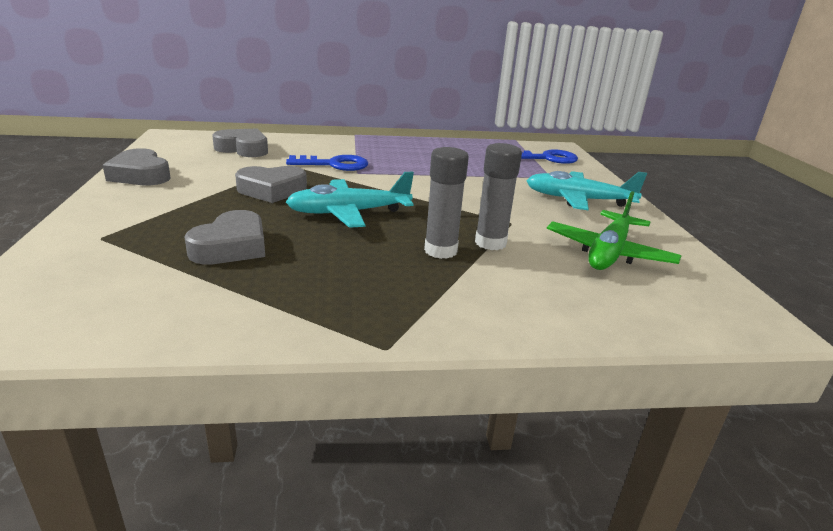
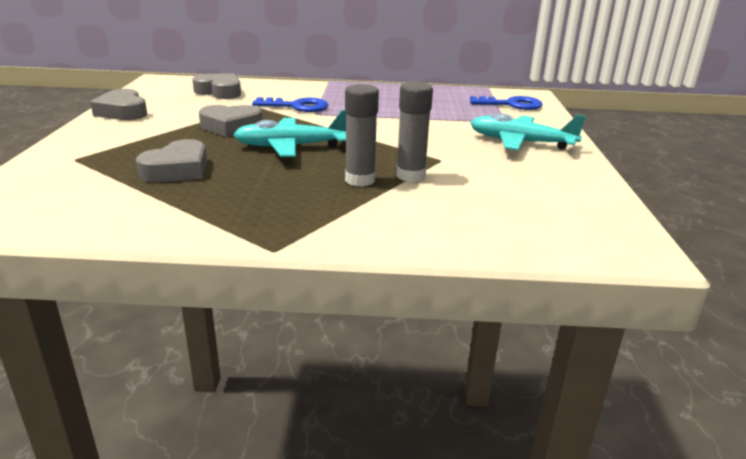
camera: 10 degrees right, 0 degrees up
(608, 253) = (522, 188): green plane -> none

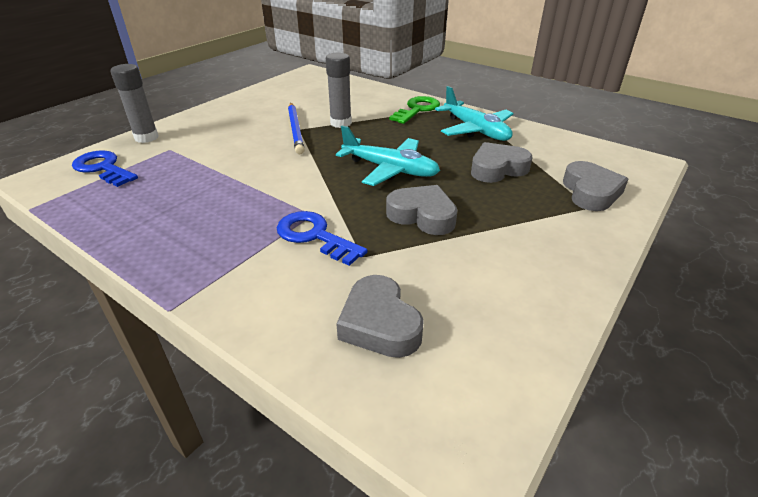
camera: 145 degrees left, 10 degrees up
(123, 112) = (547, 297): grey heart -> grey heart (590, 192)
(342, 221) = (417, 109): none -> green key
(360, 180) = (376, 128): grey glue stick -> grey glue stick (146, 137)
(442, 157) = (295, 130): none -> blue pencil
(520, 142) = (216, 127): turquoise plane -> turquoise plane (476, 130)

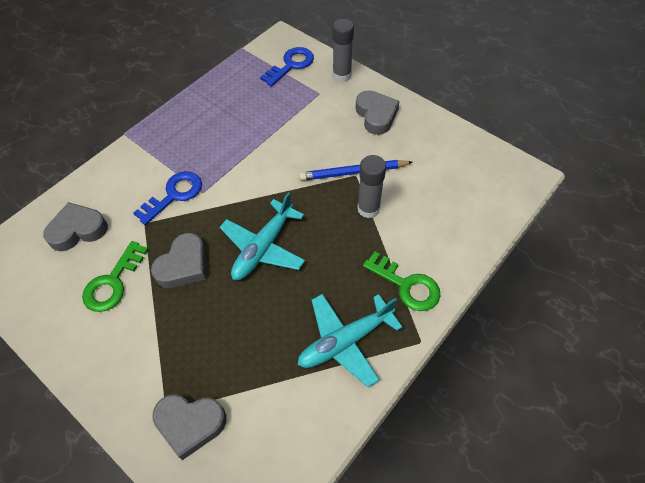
camera: 95 degrees right, 20 degrees up
(460, 268) = (113, 282): none -> green key
(497, 169) = (251, 343): grey heart -> grey heart (376, 115)

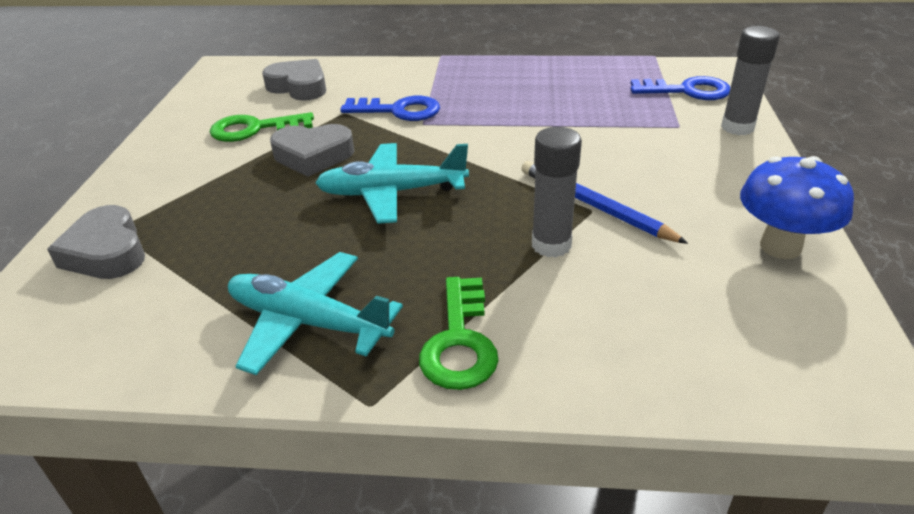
camera: 55 degrees right, 20 degrees down
(376, 115) = (719, 181): grey heart -> none
(436, 134) = (780, 246): none -> blue mushroom

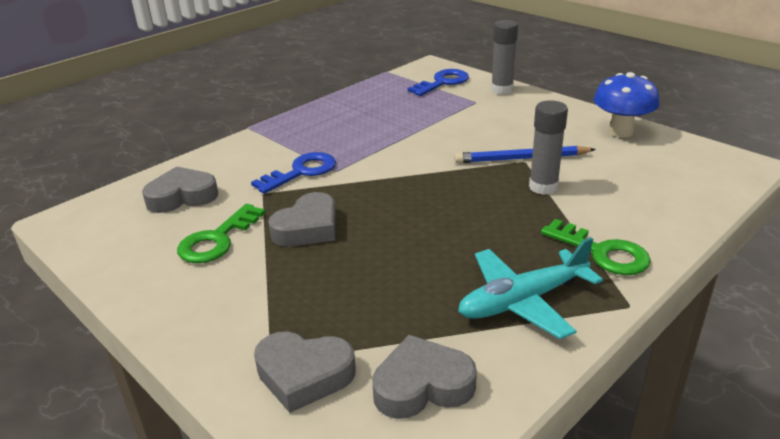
camera: 50 degrees left, 5 degrees down
(129, 318) = (422, 385): none -> grey heart
(391, 193) = (410, 215): turquoise plane -> none

